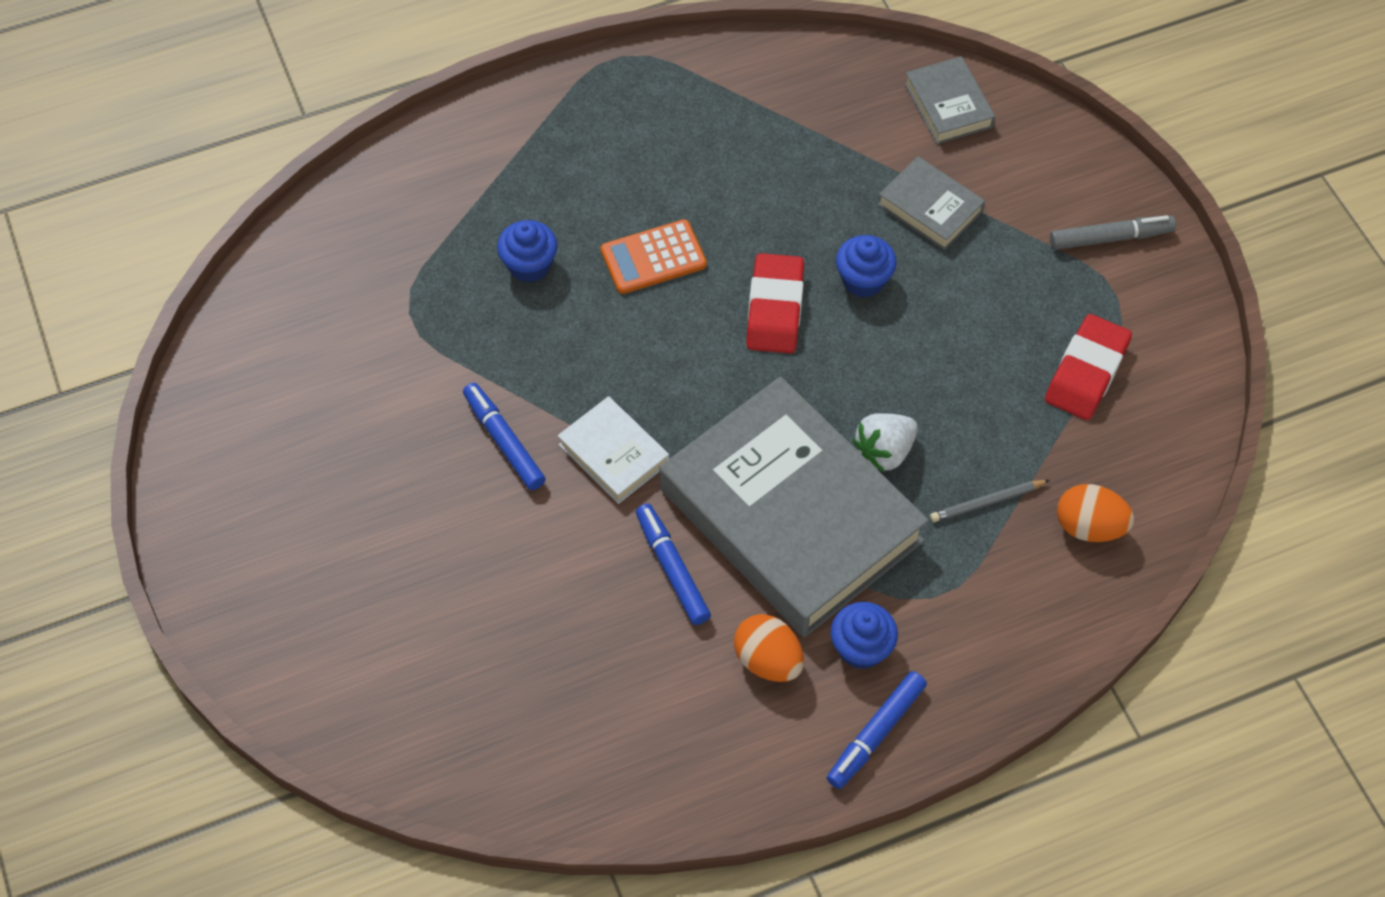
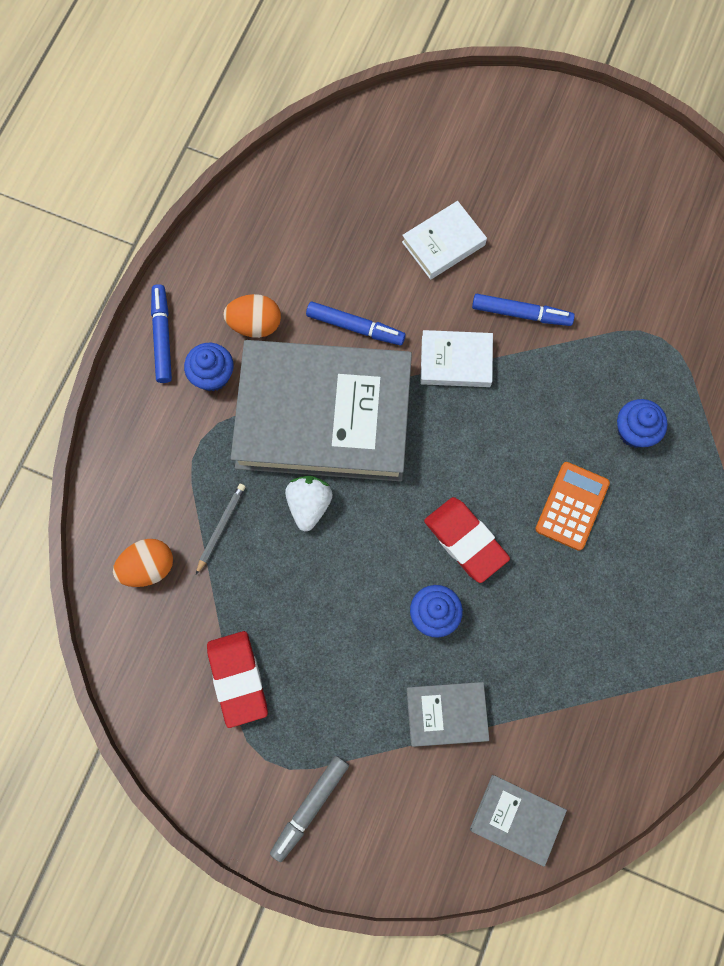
camera: 135 degrees right, 15 degrees up
(496, 570) = (443, 243): none -> white book

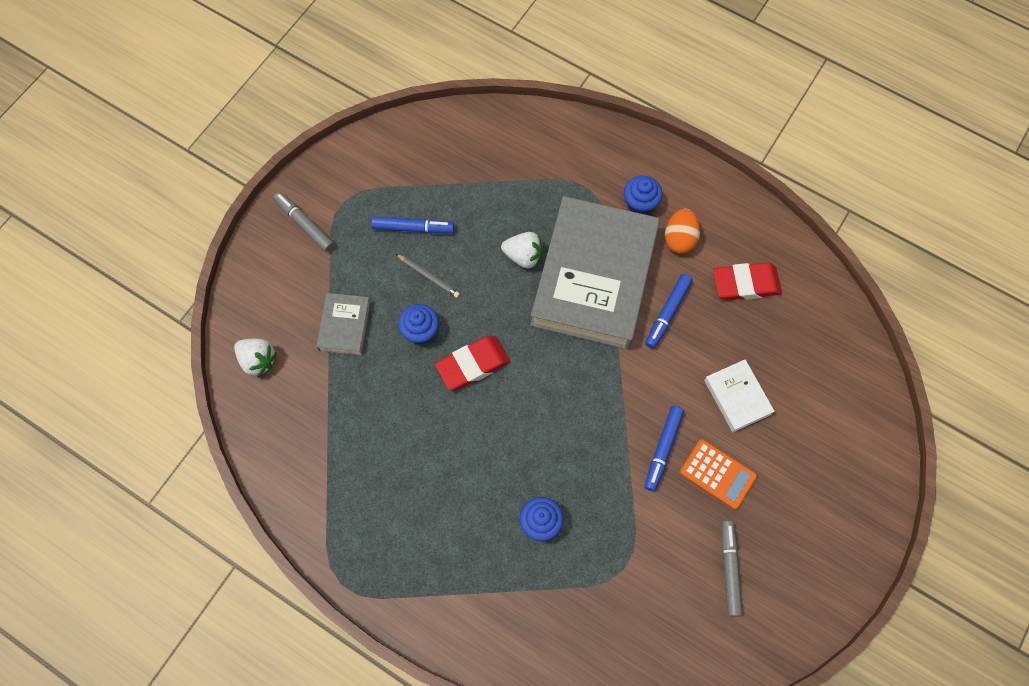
camera: 100 degrees right, 5 degrees down
(148, 567) = (497, 143): orange egg -> none
(162, 337) = (677, 172): blue marker -> blue marker (412, 228)
(221, 527) = (517, 194): grey pencil -> grey pencil (428, 276)
(238, 679) = (404, 191): red eraser -> red eraser (745, 284)
(455, 361) = (626, 386): white book -> none
(516, 819) = (258, 360): grey book -> white strawberry
(572, 506) = (485, 454): orange calculator -> orange calculator (717, 474)
(635, 234) = (729, 569): none -> grey marker

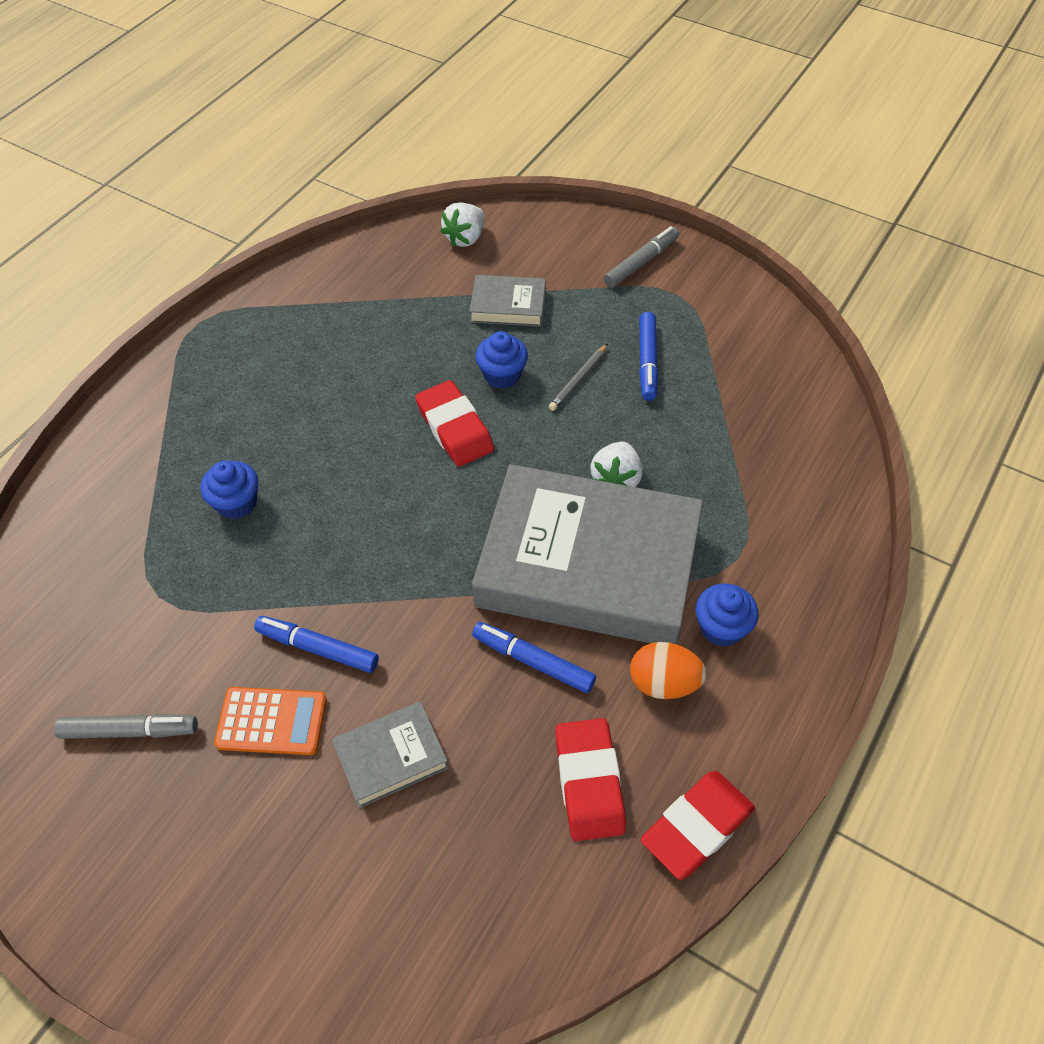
camera: 90 degrees right, 15 degrees down
(717, 474) = (271, 721): orange calculator -> orange calculator turned 120 degrees counterclockwise
(737, 397) = (391, 757): white book -> grey book
(768, 229) = (697, 827): none -> red eraser

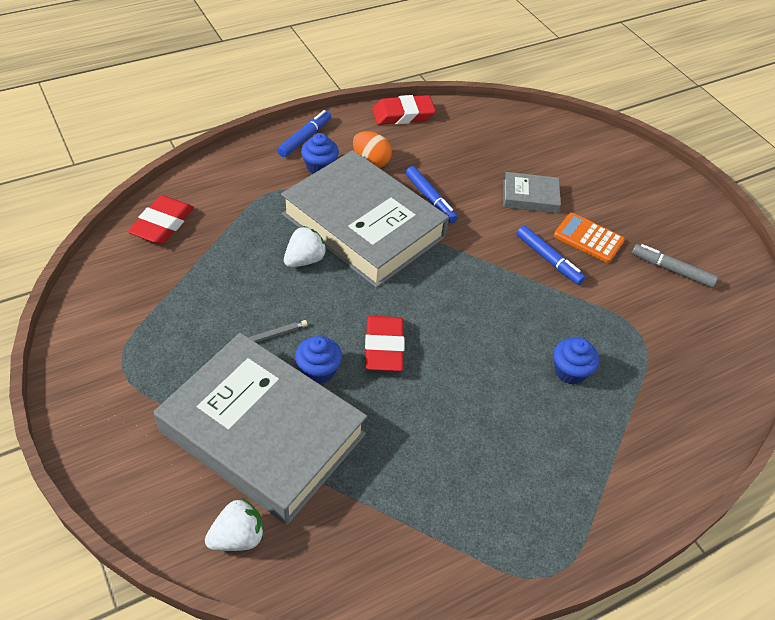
camera: 155 degrees left, 5 degrees down
(508, 305) = (262, 432): grey book -> grey book, size x2.34
(589, 782) = (439, 147): red eraser -> red eraser (162, 224)
(641, 263) = (115, 413): grey marker -> none
(647, 361) = (204, 324): blue marker -> blue marker (304, 138)

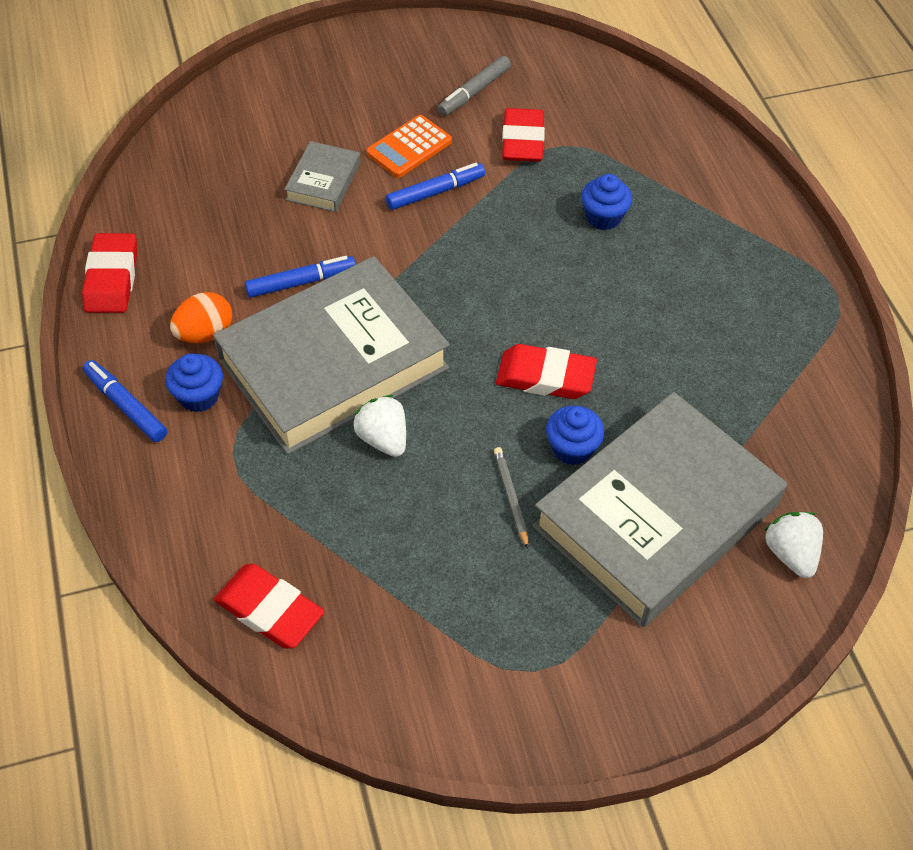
camera: 75 degrees left, 5 degrees up
(632, 307) = (522, 141): none -> red eraser

